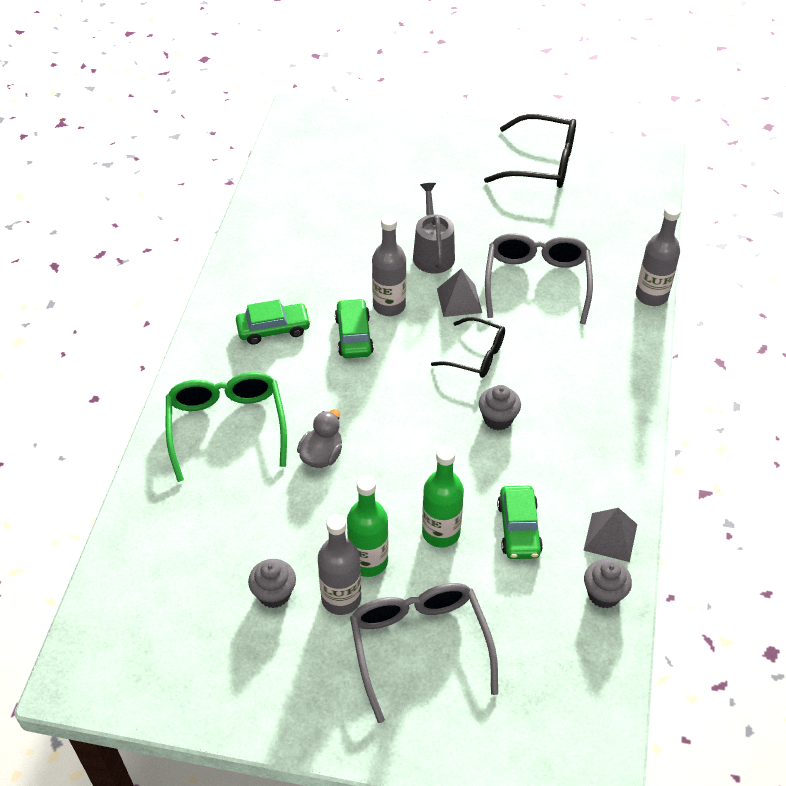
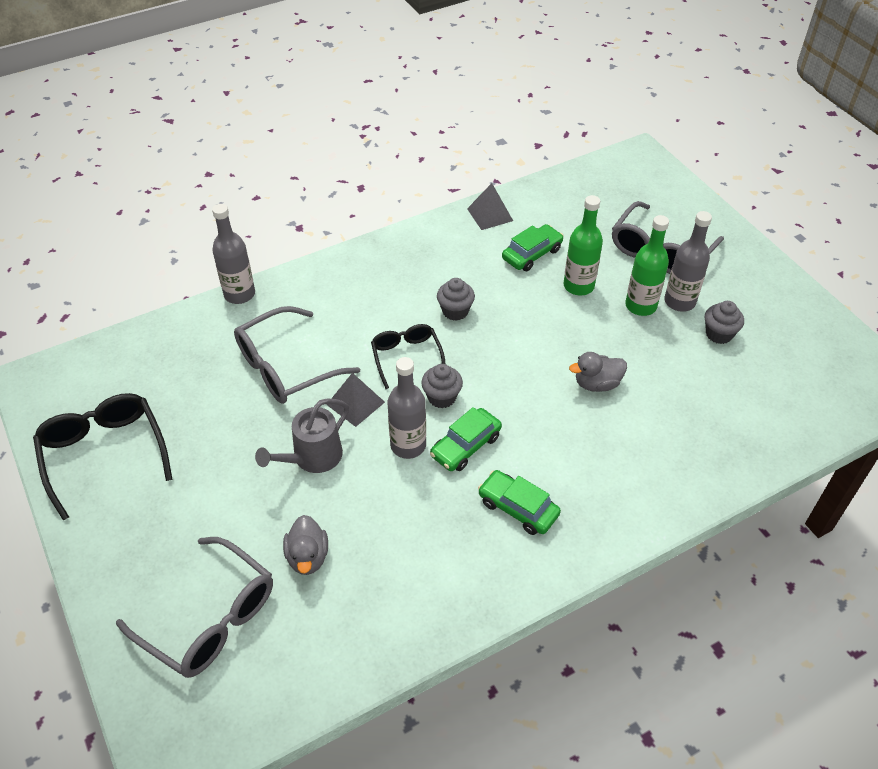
camera: 130 degrees left, 0 degrees up
(227, 426) = (642, 460): green glasses -> none
(356, 213) = (308, 557): none -> grey duck
(362, 157) = (210, 618): none -> grey glasses
(604, 594) = (532, 199): grey cupcake -> grey cupcake (442, 397)

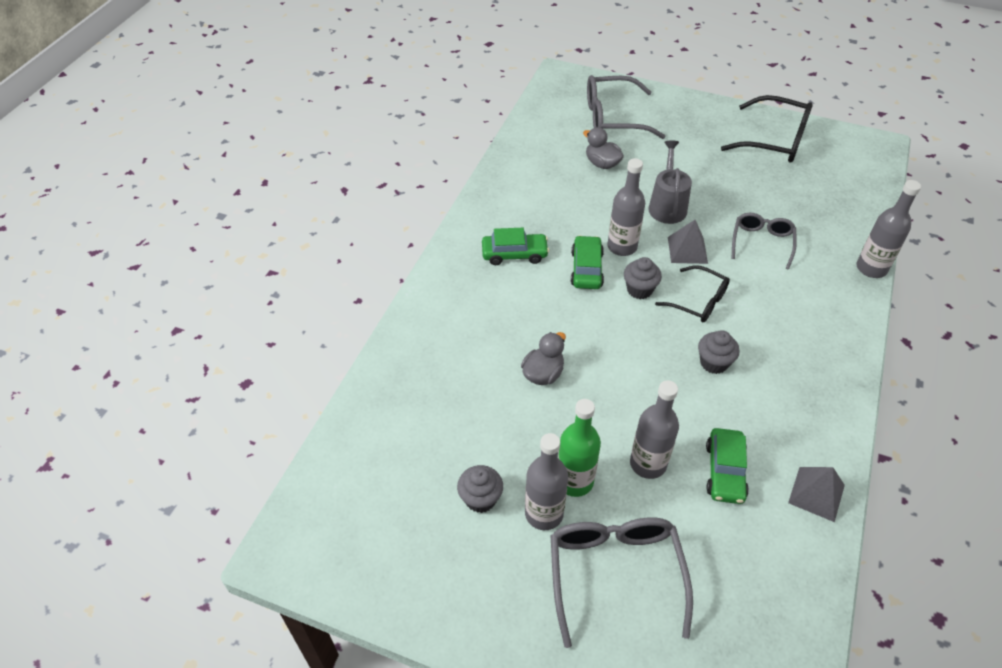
camera: 140 degrees right, 0 degrees up
(285, 367) = (761, 242): grey glasses -> grey glasses, size x0.63
(578, 286) = (648, 464): green bottle -> grey bottle

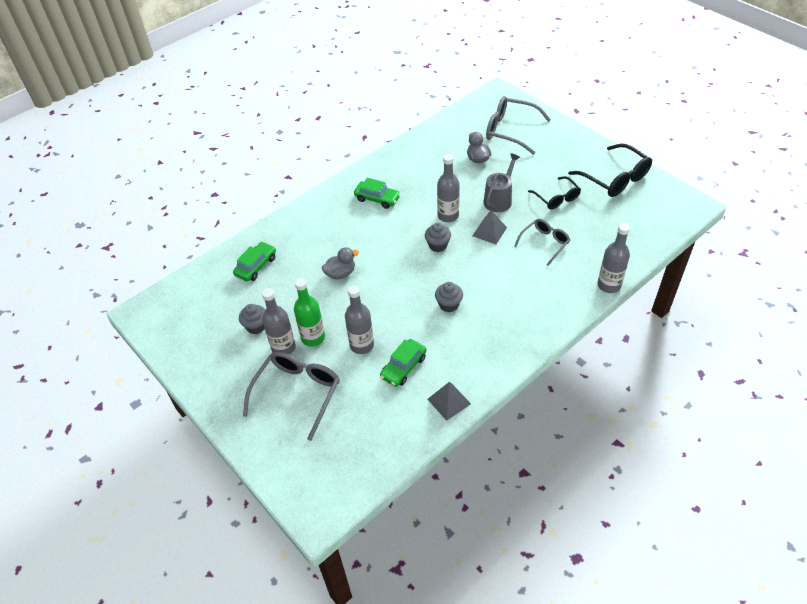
camera: 30 degrees right, 0 degrees up
(586, 269) = (414, 222): green car -> green car (256, 266)
(698, 301) = (470, 265): black glasses -> black glasses (557, 198)

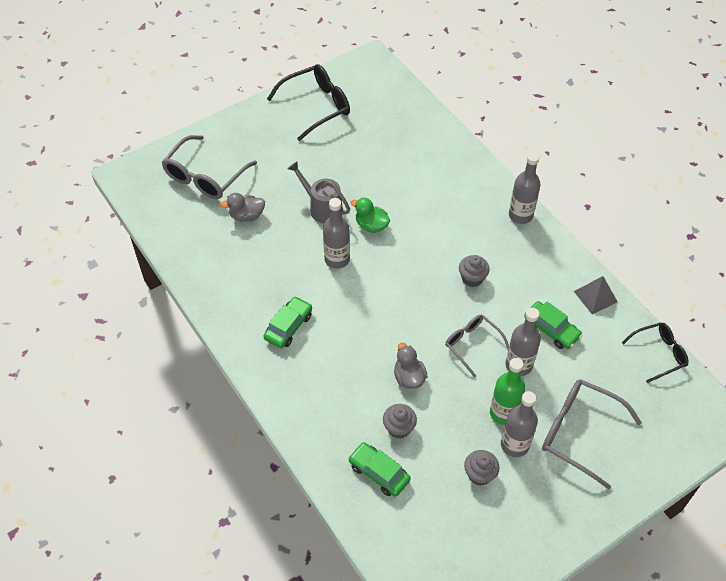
camera: 85 degrees left, 5 degrees up
(438, 245) = (382, 276): grey cupcake -> grey cupcake (399, 428)
(489, 231) = (371, 225): grey pyramid -> green duck
(544, 243) = (399, 182): grey glasses -> grey glasses (472, 344)
(557, 198) = (333, 159): black glasses -> black glasses (659, 354)
(609, 285) = (465, 146): grey bottle -> grey bottle (520, 215)

